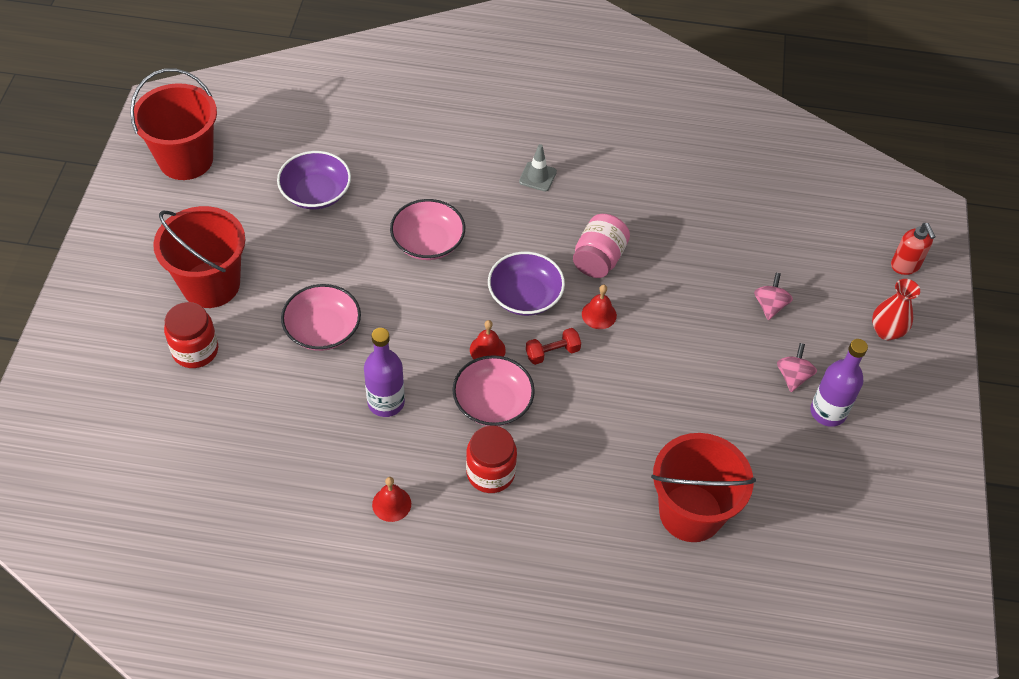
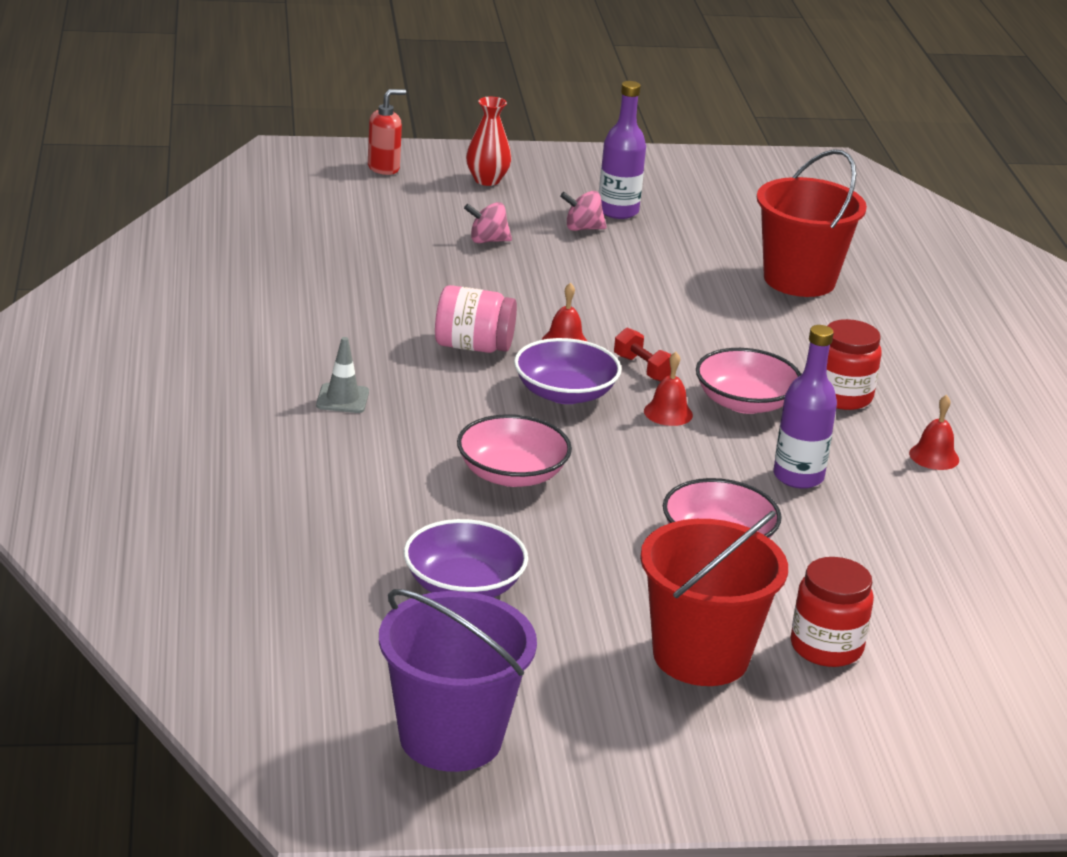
camera: 105 degrees left, 25 degrees down
(186, 159) = (450, 738): red bucket -> purple bucket

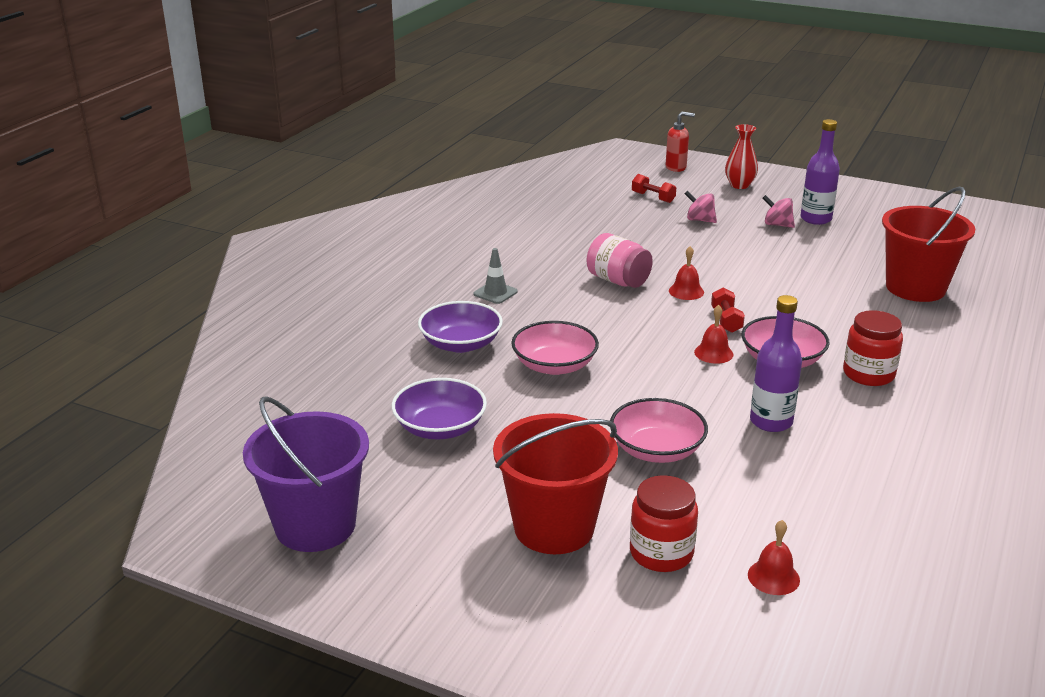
camera: 35 degrees right, 0 degrees up
(399, 219) = (653, 197): none -> red dumbbell
(565, 393) = (650, 323): purple bowl -> purple bowl (461, 344)
(934, 456) = (906, 436): red bell -> red bell (773, 577)

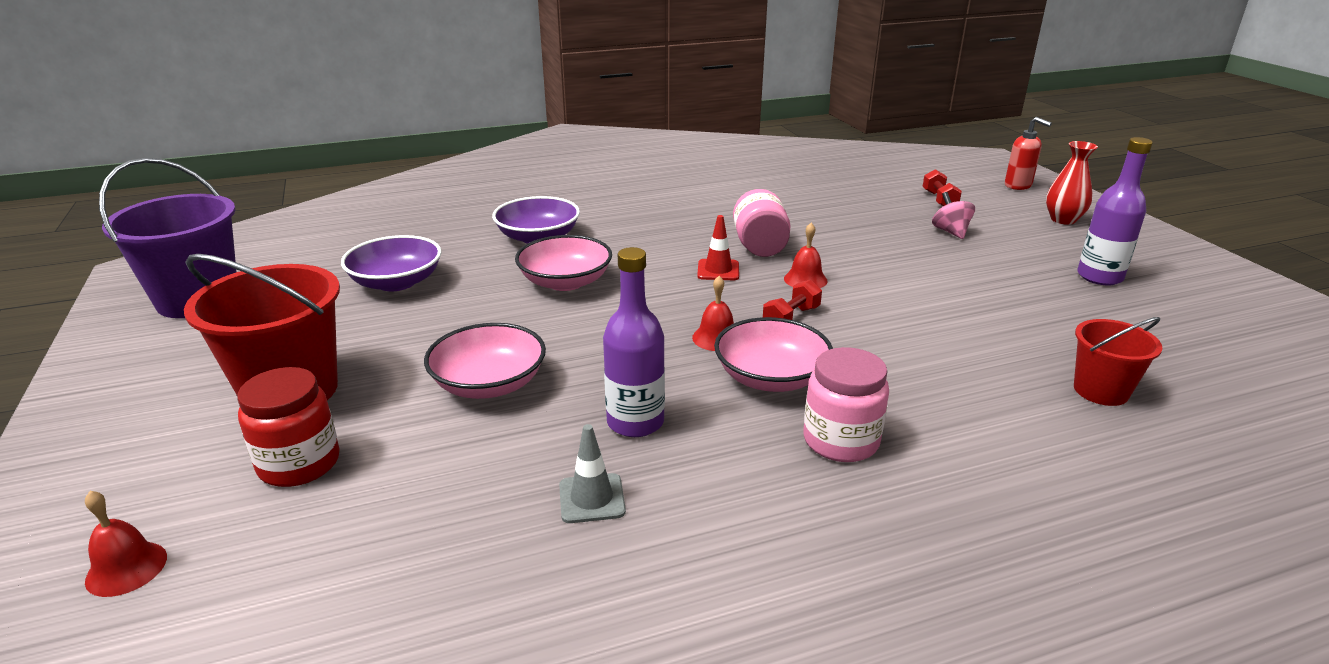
camera: 45 degrees right, 0 degrees up
(495, 293) = (641, 216): grey traffic cone -> grey traffic cone (592, 498)
(627, 309) = (718, 270): none -> red traffic cone
(773, 577) = (316, 555): red bell -> red bell (126, 568)
(777, 225) = (1035, 265): pink spinning top -> none
(868, 374) = (840, 441): red jar -> pink jar
(915, 288) = (1100, 391): red bucket -> red bucket, size x0.57

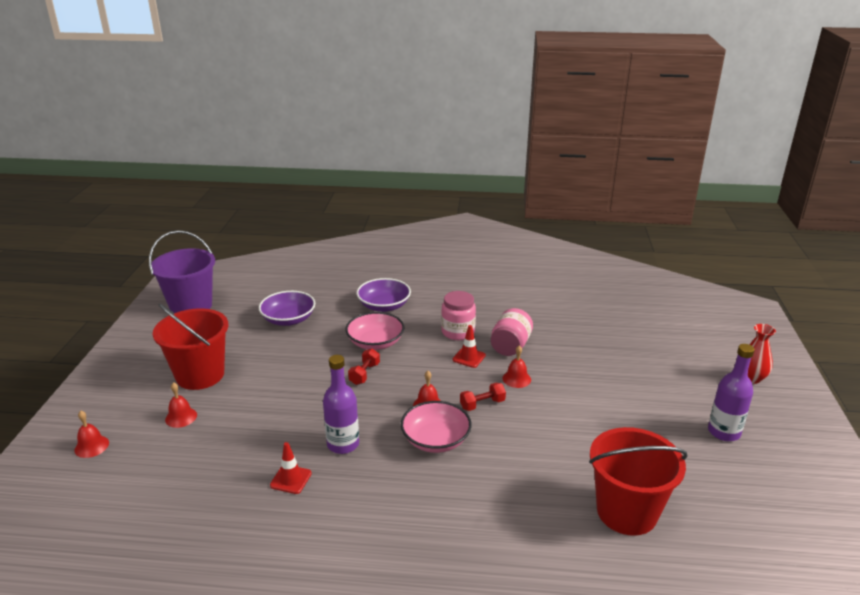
camera: 25 degrees right, 0 degrees up
(299, 464) = (181, 417): red jar -> red bell
(489, 384) = (290, 398): pink bowl -> none
(592, 498) = (291, 479): grey traffic cone -> red traffic cone
(840, 441) = (438, 490): pink jar -> pink jar (458, 332)
(939, 200) = (672, 338): red dumbbell -> red dumbbell (364, 374)
(950, 232) = (652, 367): pink spinning top -> none
(1018, 186) = (749, 339): red soap dispenser -> none
(1100, 391) = (626, 512): red bucket -> red bucket, size x1.77

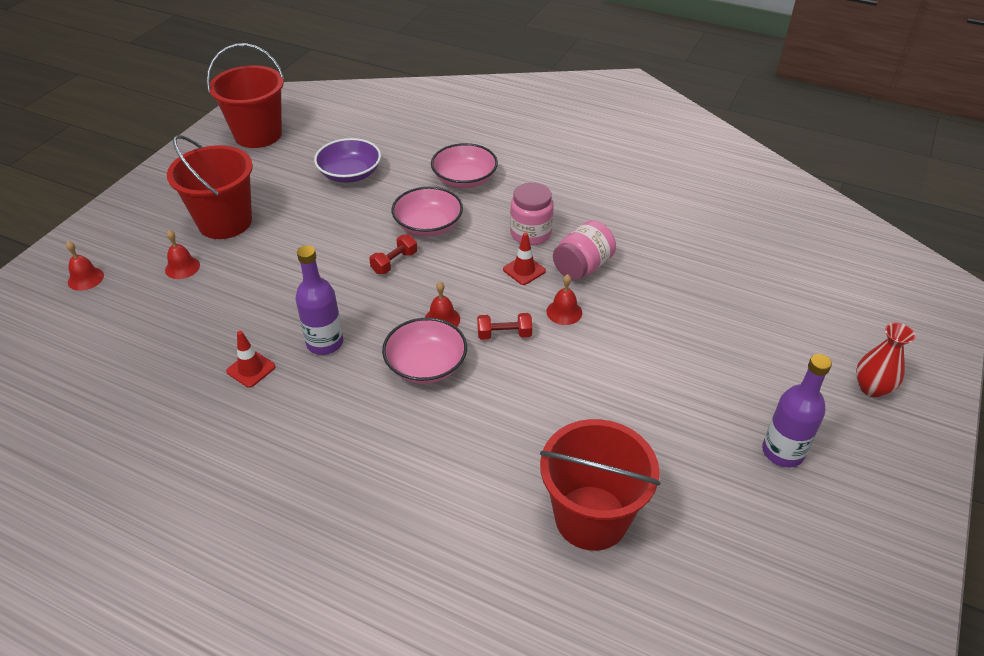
camera: 20 degrees right, 15 degrees up
(191, 306) = (258, 135): purple bucket -> red bucket
(384, 306) = (464, 179): purple bowl -> pink bowl

